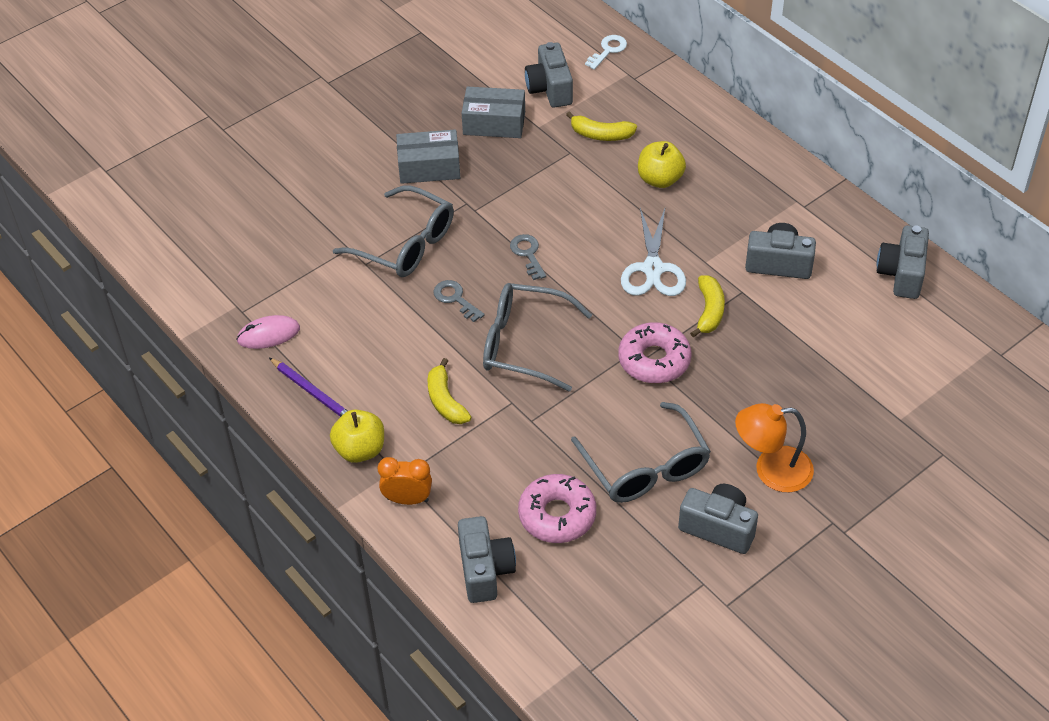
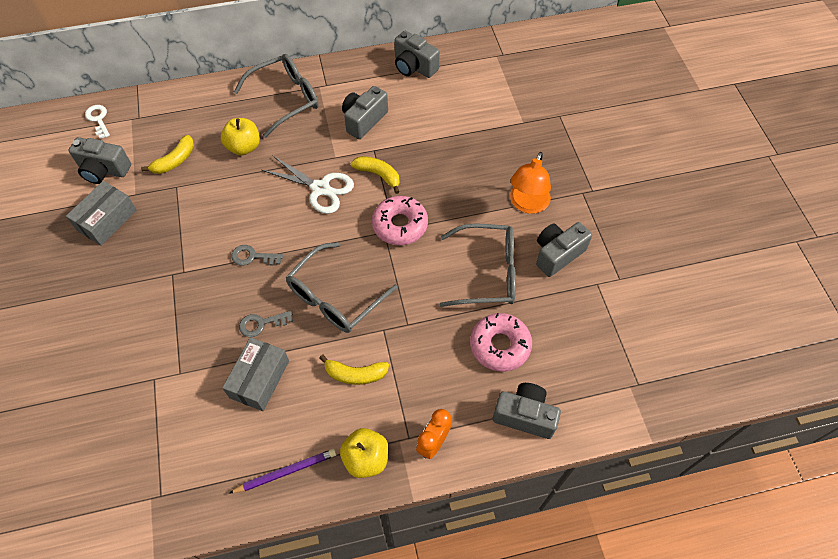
camera: 65 degrees left, 10 degrees up
(268, 334) = (201, 483): pink mouse -> none
(405, 244) = (180, 335): grey glasses -> grey glasses (285, 99)
(429, 167) = (115, 283): grey box -> grey box (259, 379)

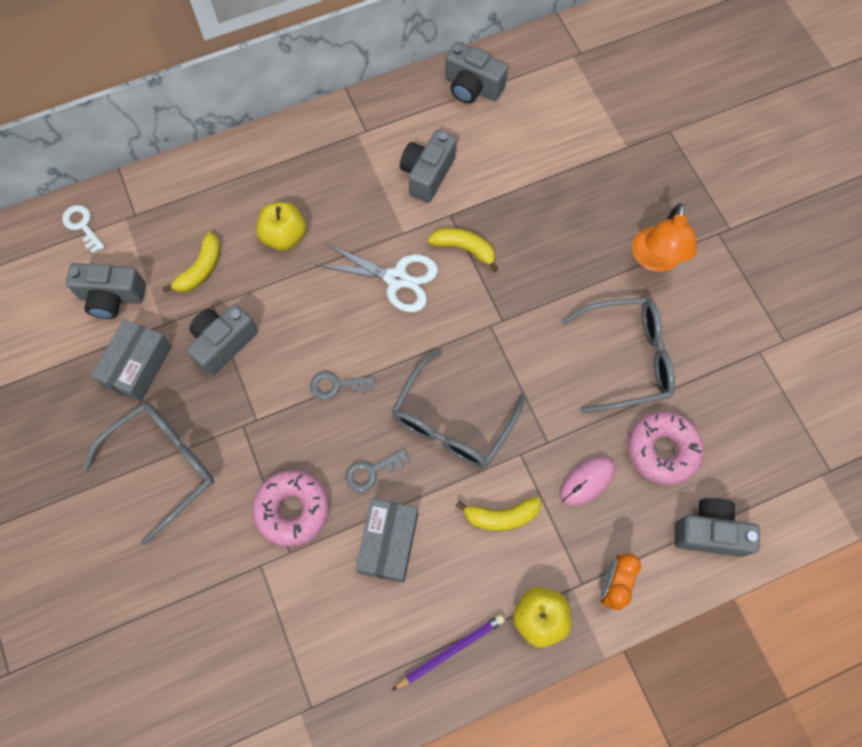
camera: 10 degrees left, 10 degrees up
(285, 99) = (319, 159): grey glasses -> grey glasses (163, 466)
(400, 225) = (507, 313): pink donut -> pink donut (292, 509)
(432, 359) = (587, 481): none -> pink mouse
(557, 254) = (705, 321): grey camera -> grey camera (223, 343)

